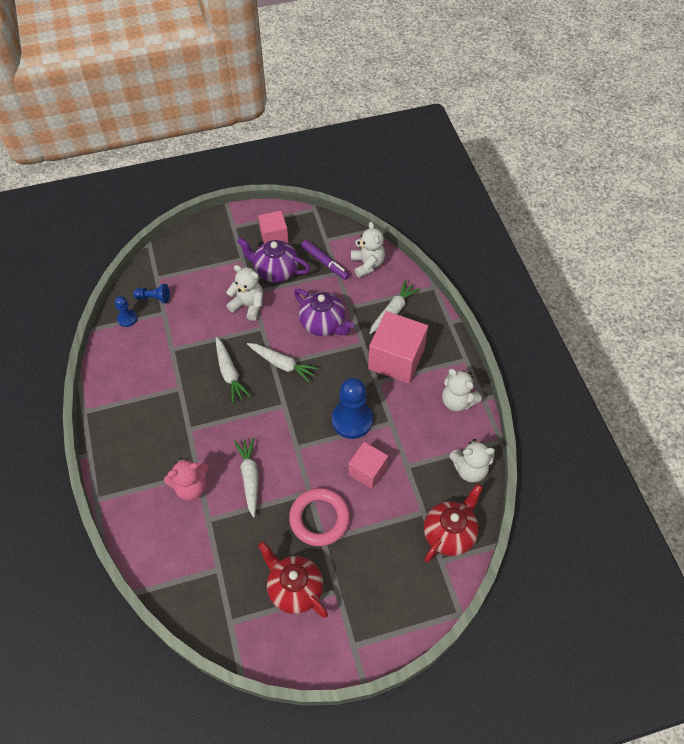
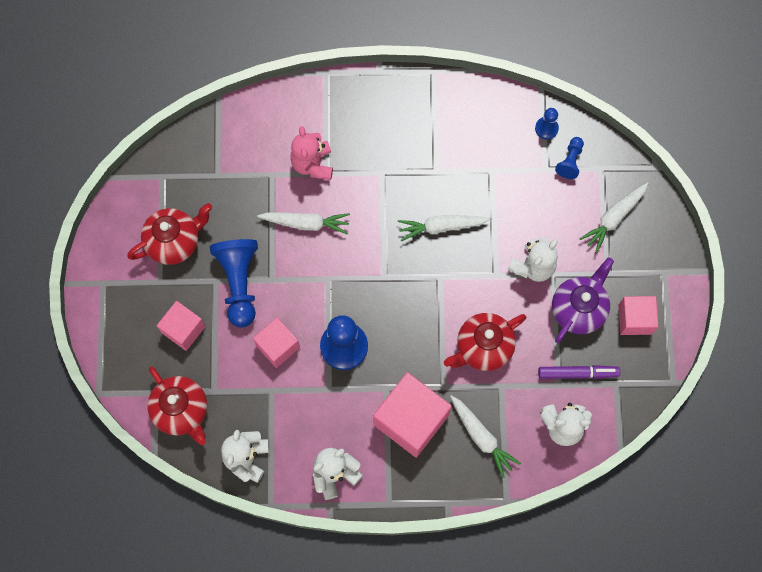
camera: 105 degrees right, 15 degrees up
(282, 364) = (438, 287): white carrot -> white carrot (614, 218)
(319, 518) = (239, 283): pink ring -> blue pawn
(323, 324) = (483, 347): purple teapot -> red teapot
(325, 263) = (577, 373): purple marker -> purple marker turned 150 degrees counterclockwise
(376, 554) = (183, 329): none -> pink cube

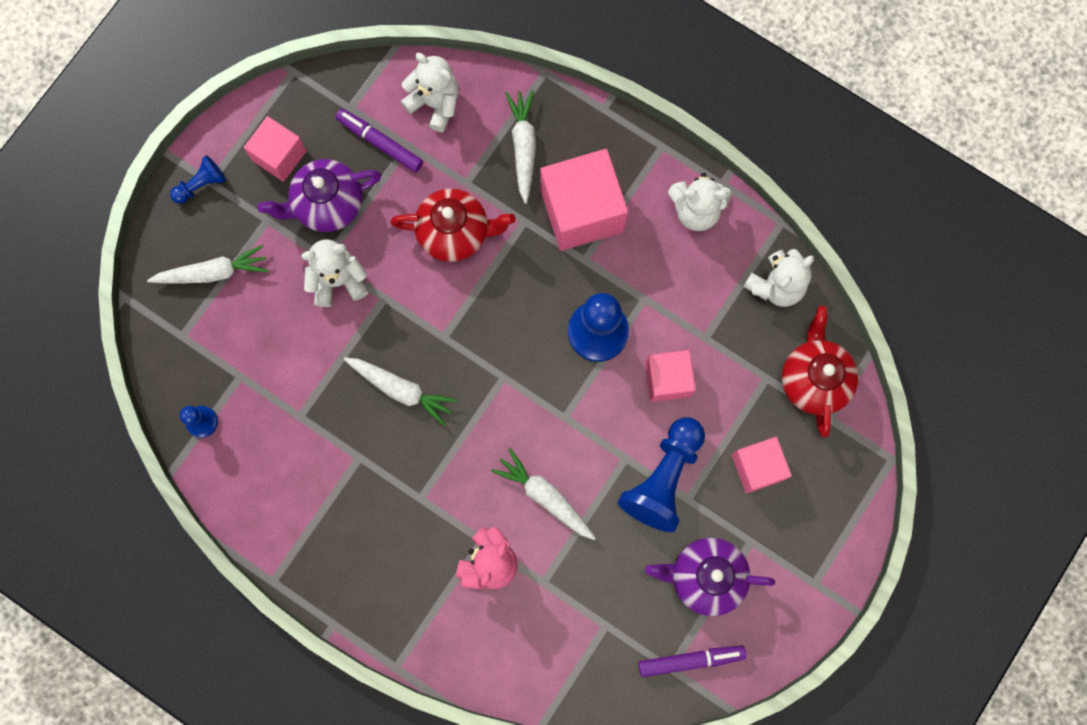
camera: 145 degrees left, 5 degrees up
(152, 189) = (691, 660): none -> purple marker
(174, 242) = (705, 577): red teapot -> purple teapot
(570, 161) = (207, 366): blue pawn -> blue pawn (201, 184)

